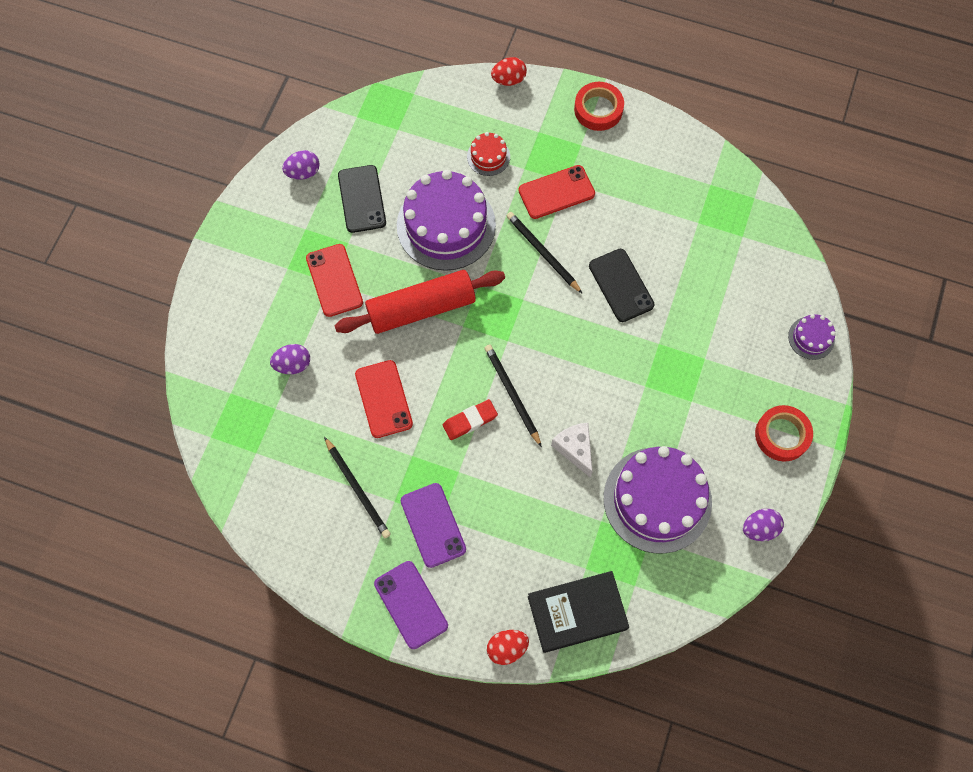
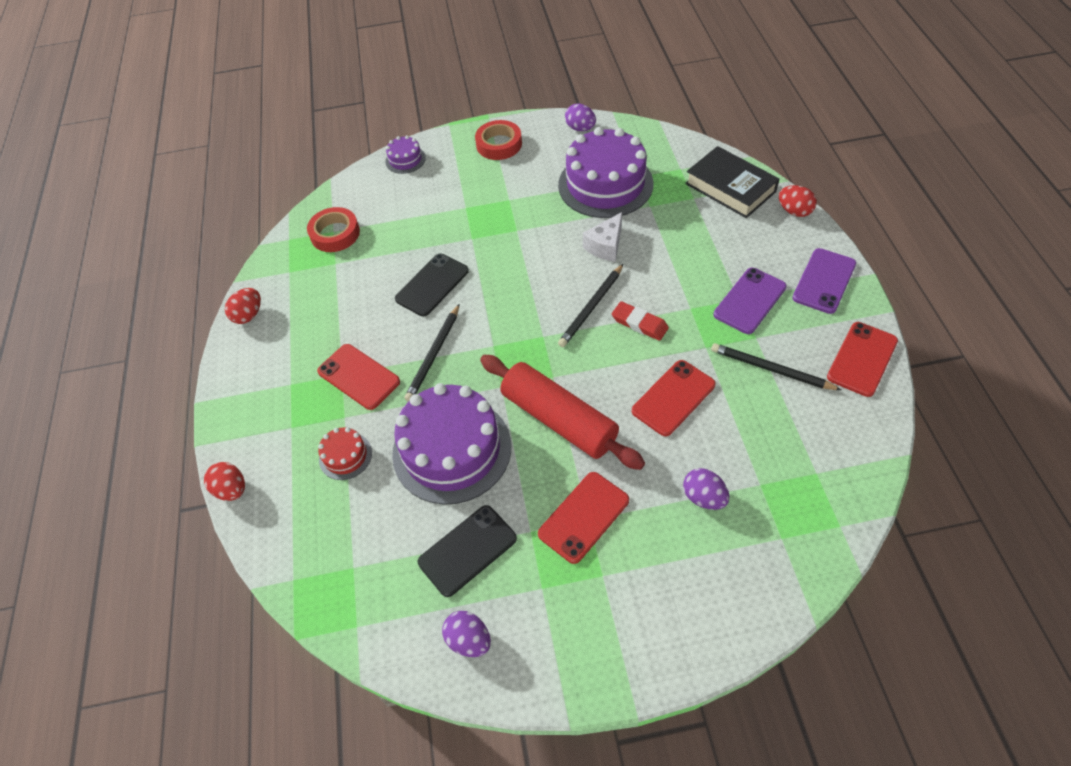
camera: 115 degrees left, 15 degrees down
(317, 567) = (862, 359): none -> red phone
(357, 489) = (771, 369): black pencil -> black pencil turned 90 degrees counterclockwise
(598, 109) = (239, 390): red tape -> red tape (335, 234)
(676, 139) = (248, 315): none -> red egg

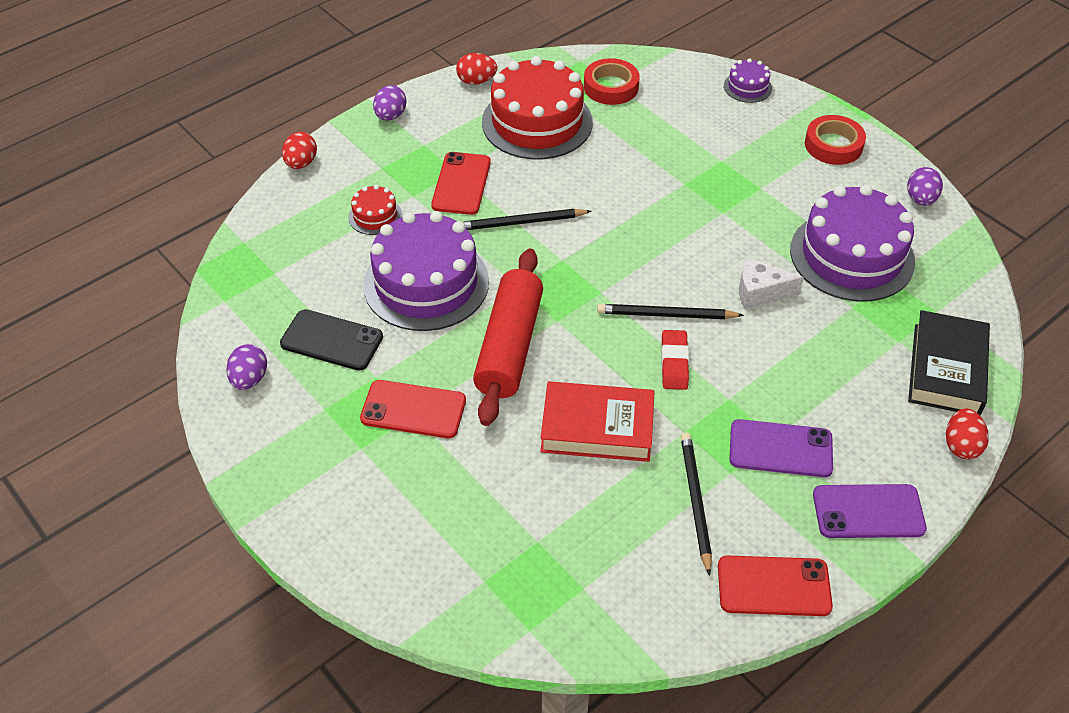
camera: 55 degrees right, 5 degrees down
(332, 296) = (537, 122): none -> red cake
(432, 285) = (602, 182): black phone -> none
(673, 398) = (597, 427): red phone -> red book
(703, 497) = (492, 497): purple egg -> purple egg (390, 116)

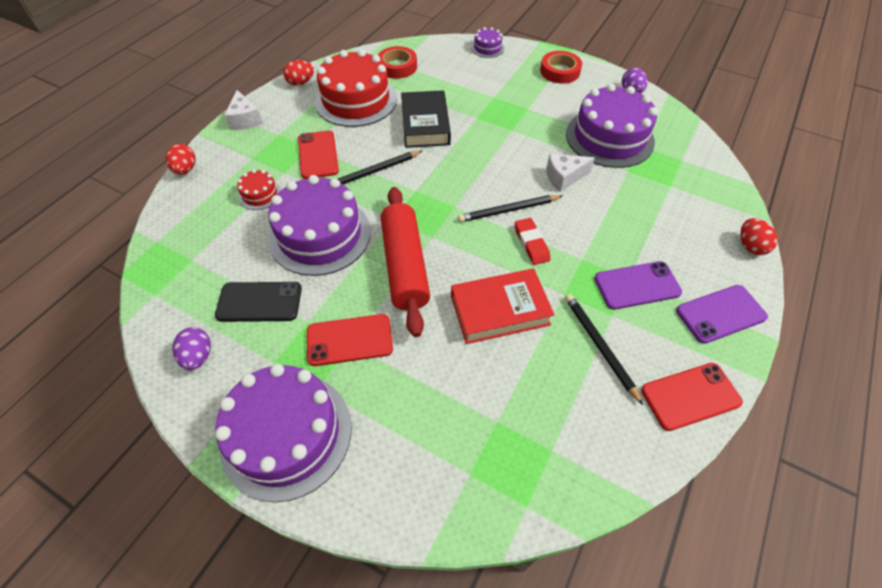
camera: 20 degrees left, 5 degrees up
(312, 483) = (286, 434): none -> purple cake
(390, 116) = (245, 119): purple egg -> white cheese
(946, 369) = (710, 196): black book -> black book (425, 124)

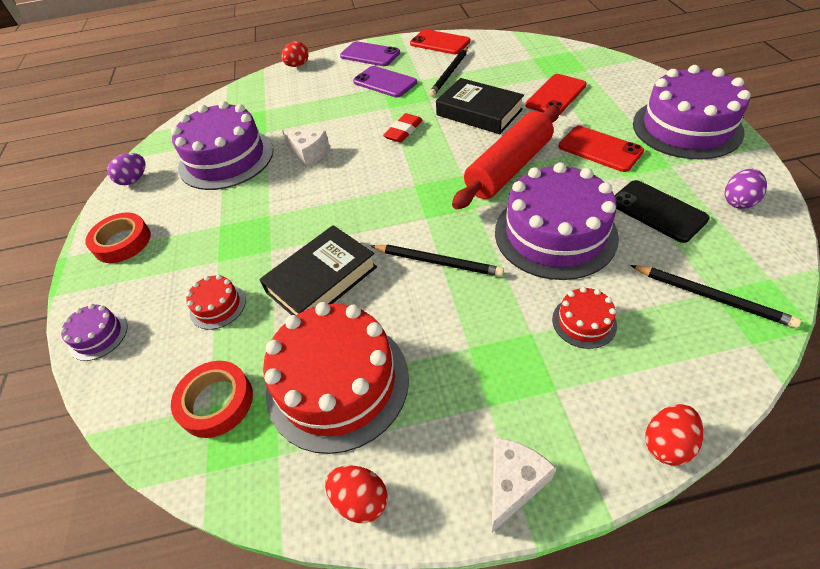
camera: 125 degrees left, 5 degrees down
(318, 155) = (471, 328): red phone -> red phone (556, 95)
(456, 85) = (218, 306): none -> red cake
(499, 310) = (479, 112): red book -> black book
(508, 210) = (383, 158): black pencil -> black pencil (711, 297)

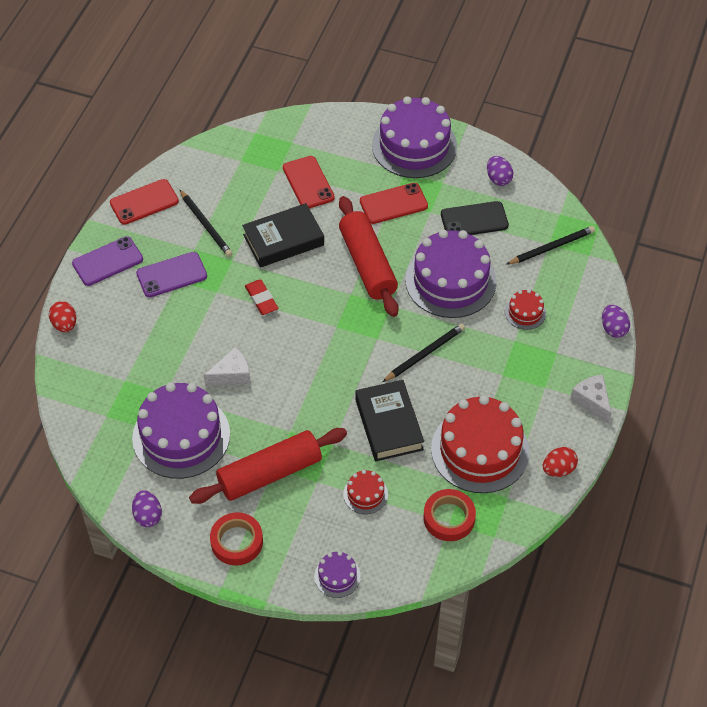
camera: 65 degrees left, 5 degrees up
(211, 225) = (270, 473): none -> red rolling pin
(667, 443) = (613, 329): red egg -> purple egg

